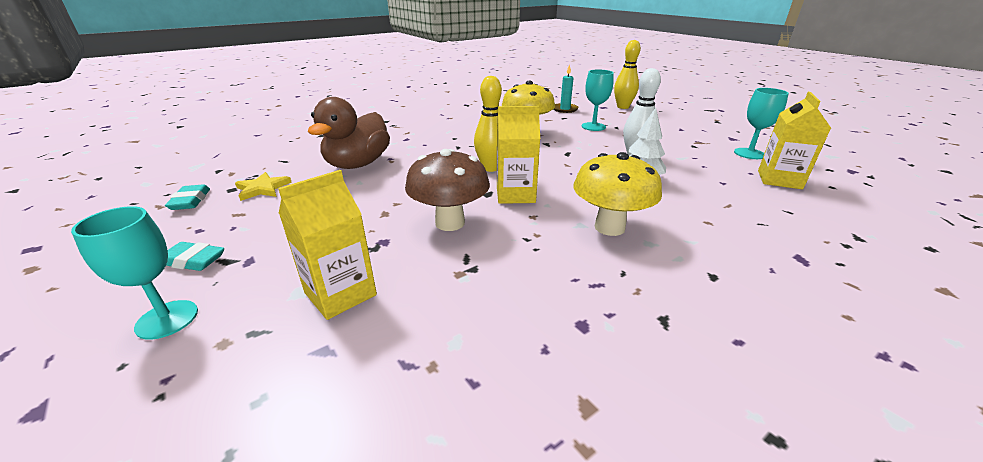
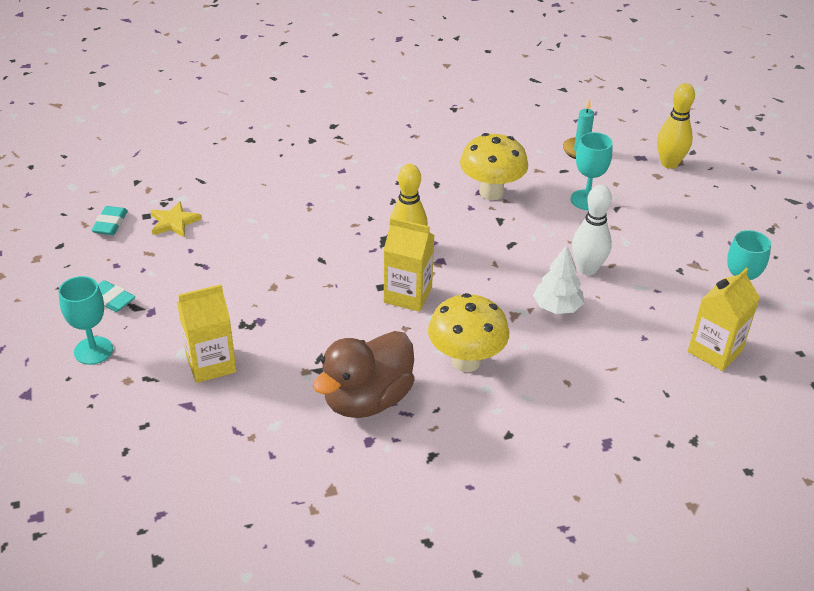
camera: 20 degrees right, 10 degrees up
(358, 164) = (273, 206): brown duck -> brown duck (367, 399)
(450, 223) = (325, 315): brown mushroom -> none

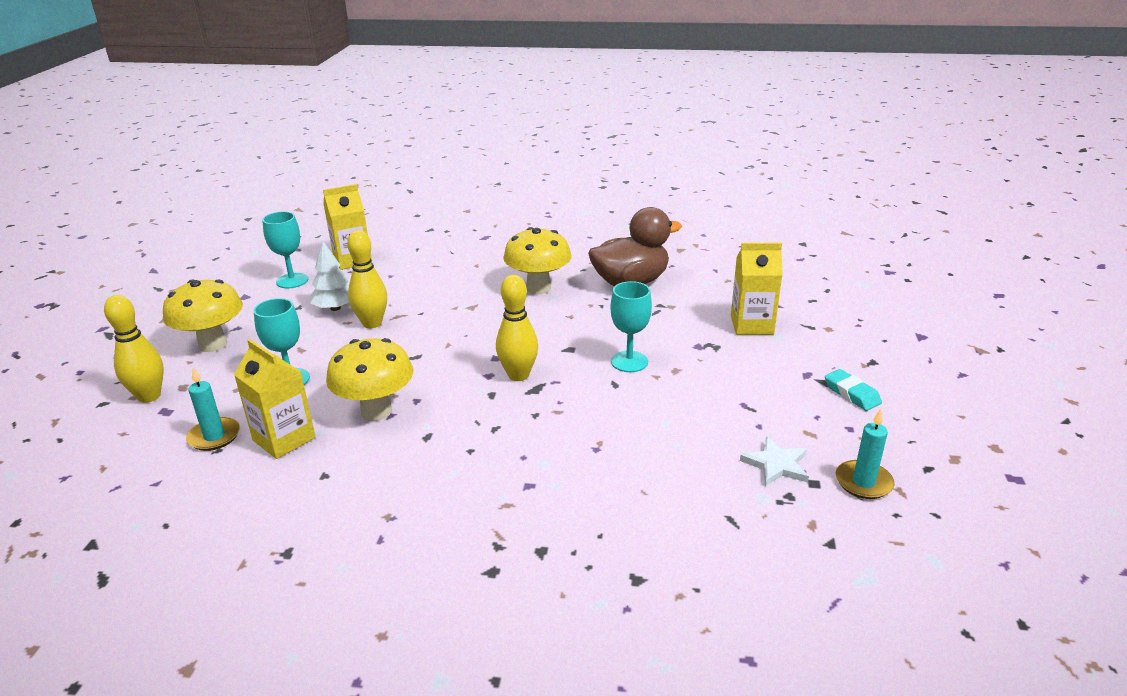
camera: 155 degrees left, 10 degrees down
(93, 350) = (863, 354): turquoise goblet -> turquoise goblet (629, 361)
(110, 224) = (863, 482): turquoise eraser -> turquoise candle
(174, 222) = (776, 464): yellow star -> white star
(408, 295) = (550, 337): yellow carton -> yellow carton (284, 439)
(557, 307) = (431, 304): white tree -> white tree (335, 308)
(587, 269) = (372, 323): white bowling pin -> yellow bowling pin
(693, 213) = (213, 344): none -> yellow mushroom

